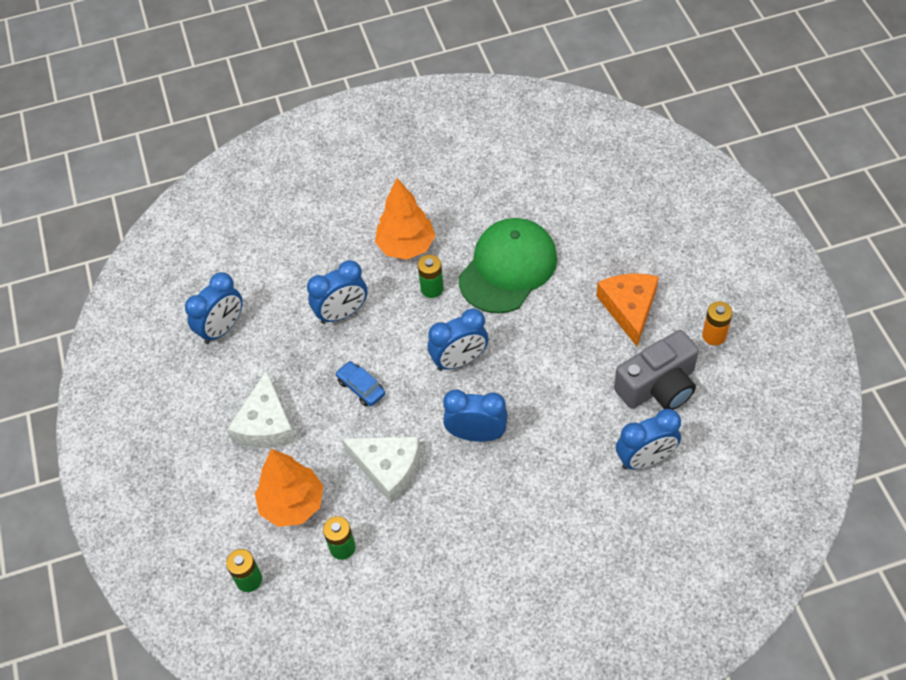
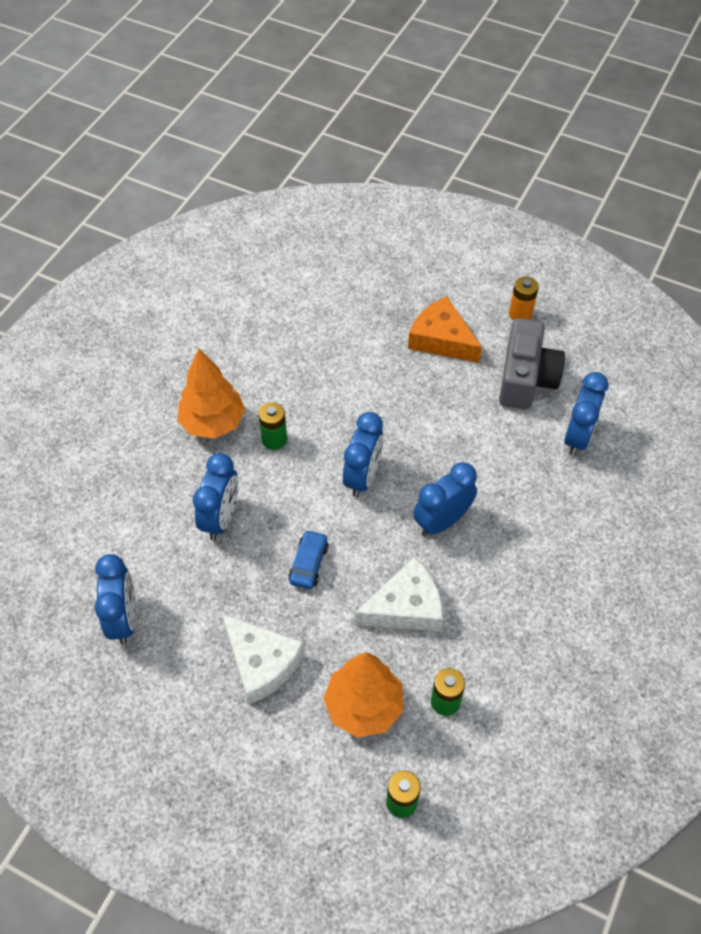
camera: 50 degrees left, 0 degrees up
(361, 388) = (308, 564): blue car -> blue car turned 105 degrees clockwise
(508, 268) = (317, 378): green cap -> none

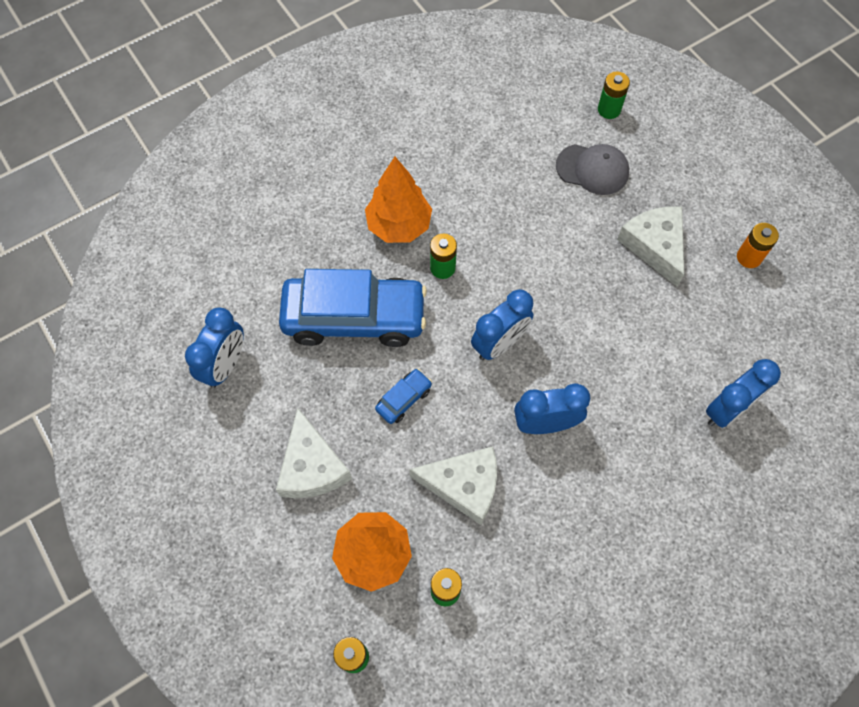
camera: 30 degrees right, 10 degrees up
(221, 518) = (354, 318): blue clock -> blue car
(336, 251) = (609, 109): none -> green battery
(352, 303) = (592, 169): none -> grey cap
(441, 339) = (655, 246): orange cheese -> white cheese
(526, 379) = (713, 325): grey camera -> none

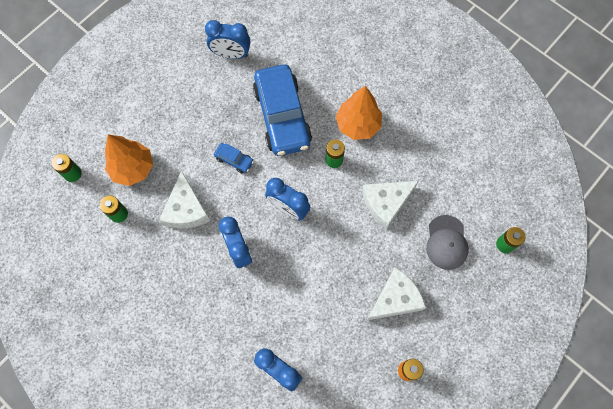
camera: 75 degrees right, 5 degrees up
(312, 466) = (179, 120): white cheese -> white cheese (386, 203)

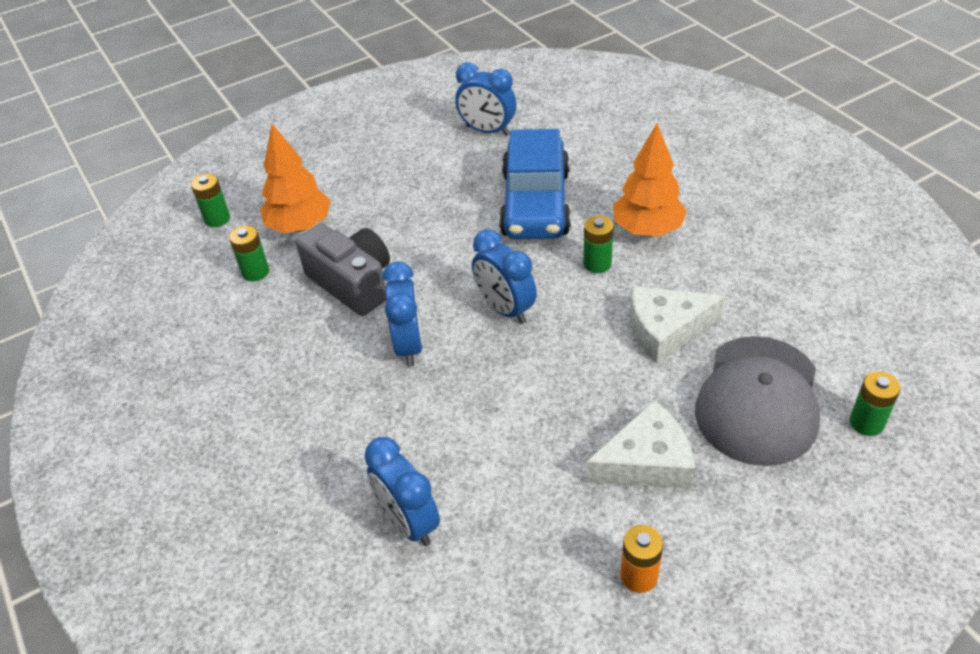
camera: 20 degrees right, 25 degrees down
(186, 209) = (352, 283): white cheese -> grey camera
(234, 160) = (446, 240): blue car -> none
(446, 242) = (758, 400): grey cap -> grey cap, size x1.62

